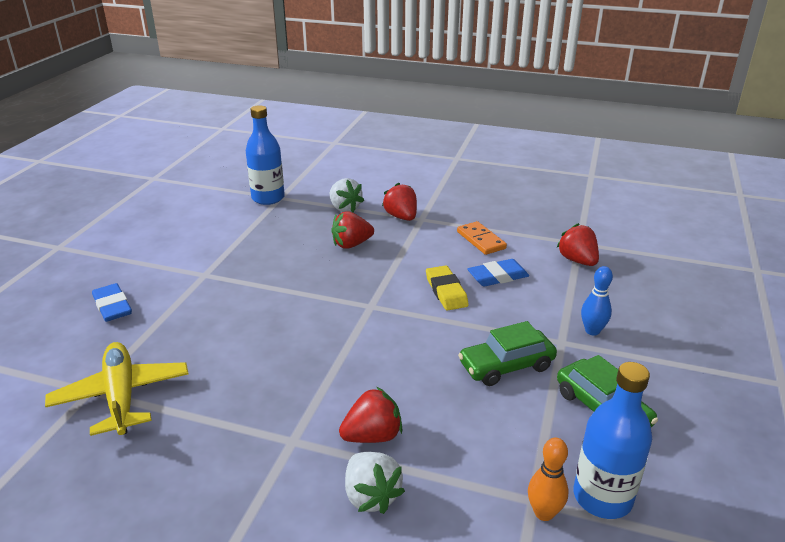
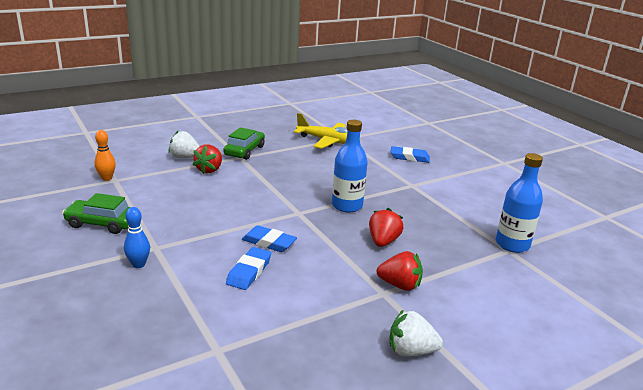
camera: 130 degrees right, 5 degrees down
(344, 208) = (451, 268): white strawberry -> white strawberry (411, 351)
(446, 291) = (269, 242): yellow eraser -> blue eraser
(481, 240) = (305, 299): orange domino -> none
(506, 366) = (177, 219): green car -> green car (244, 151)
(577, 260) = (200, 324): red strawberry -> none
(602, 497) = (81, 192): blue bottle -> blue bottle (347, 206)

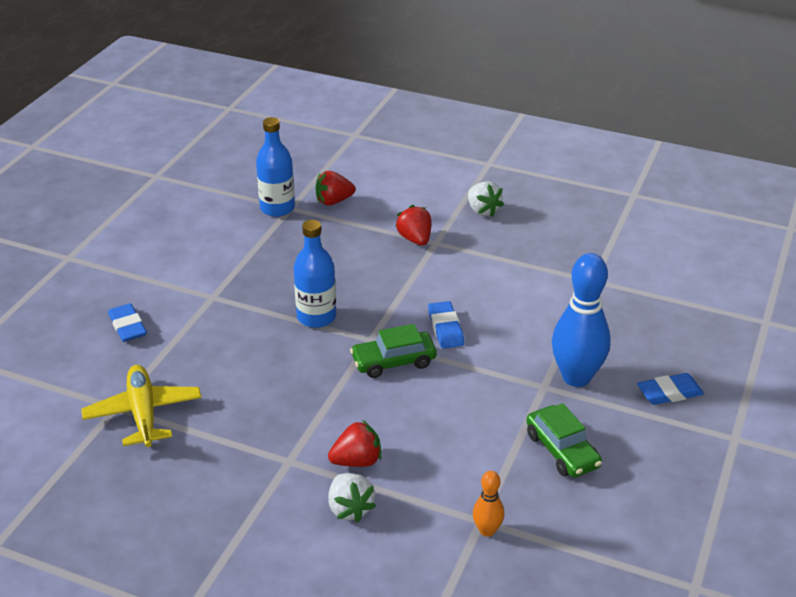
camera: 125 degrees left, 10 degrees up
(138, 264) = (576, 377): blue bowling pin -> blue bowling pin, size x2.09
(244, 151) = (264, 469): green car -> green car (393, 362)
(249, 271) = (500, 315): blue eraser -> blue eraser (669, 393)
(383, 241) = (359, 270): red strawberry -> red strawberry (334, 201)

